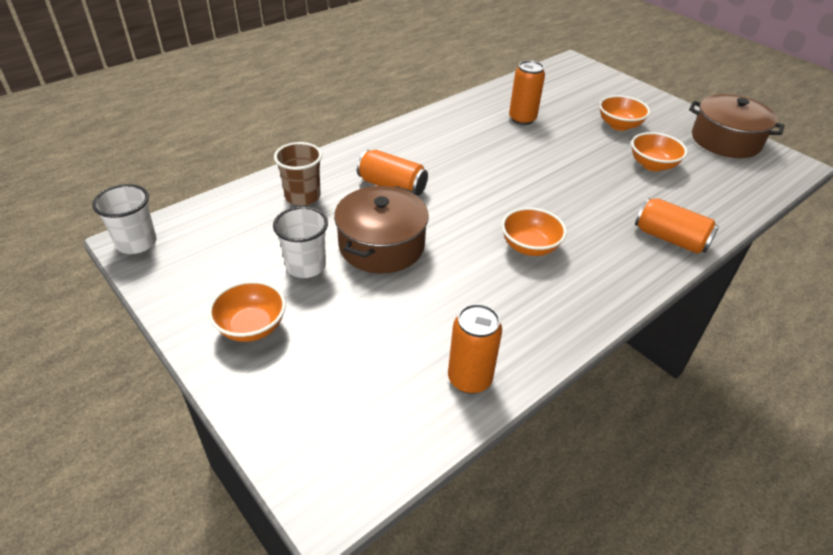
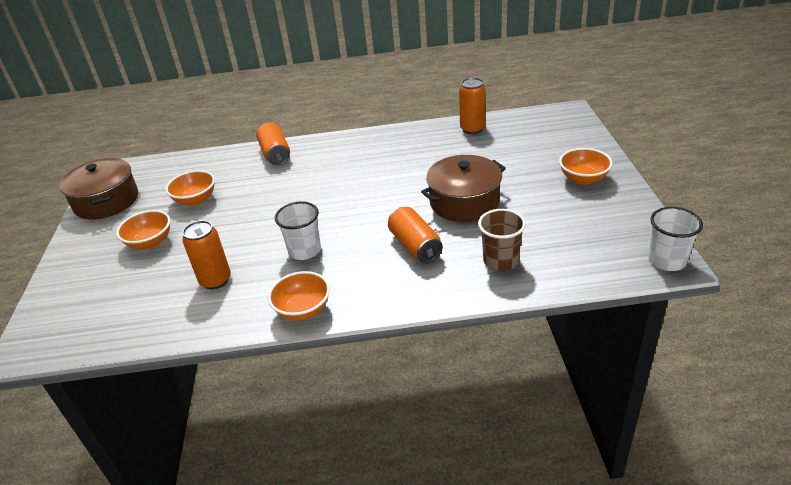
camera: 140 degrees left, 5 degrees down
(306, 266) = (529, 204): white cup -> white cup (304, 251)
(529, 247) = (366, 173): orange bowl -> orange bowl (303, 310)

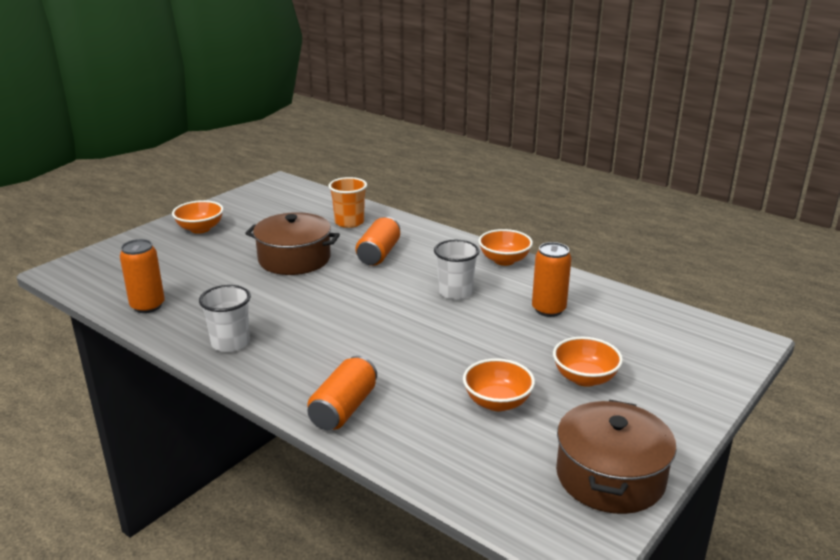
camera: 140 degrees left, 10 degrees down
(500, 261) = (349, 222): brown cup -> orange cup
(667, 260) = (278, 183): white cup -> white cup (230, 343)

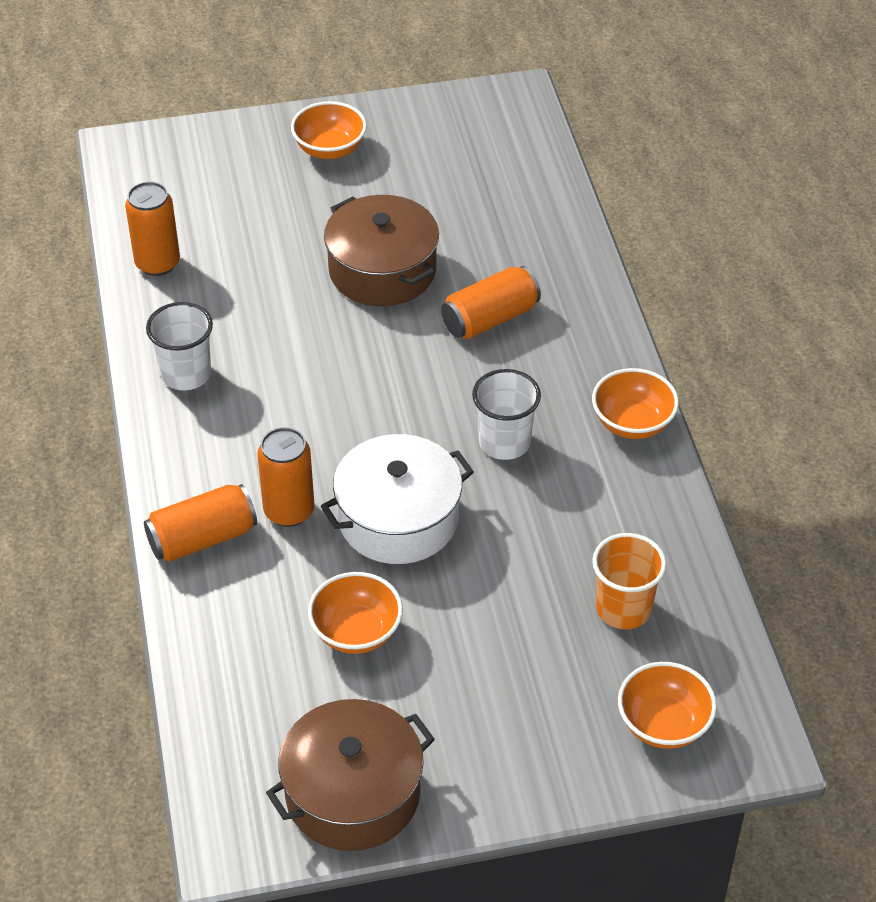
camera: 40 degrees right, 20 degrees up
(349, 222) = (519, 235): orange cup -> orange cup (623, 609)
(446, 345) = (398, 519): none -> white pot
(548, 309) = (580, 539): orange can -> orange can (289, 511)
(584, 378) = (487, 664): orange bowl -> orange bowl (663, 724)

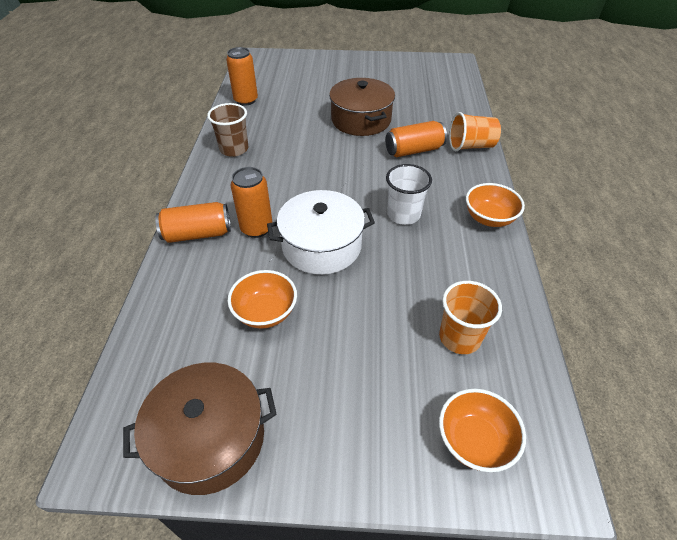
camera: 15 degrees right, 0 degrees up
(186, 374) = (234, 149): white cup -> brown cup
(330, 149) = (353, 69): orange bowl -> none
(581, 292) = (471, 146): none -> orange cup

